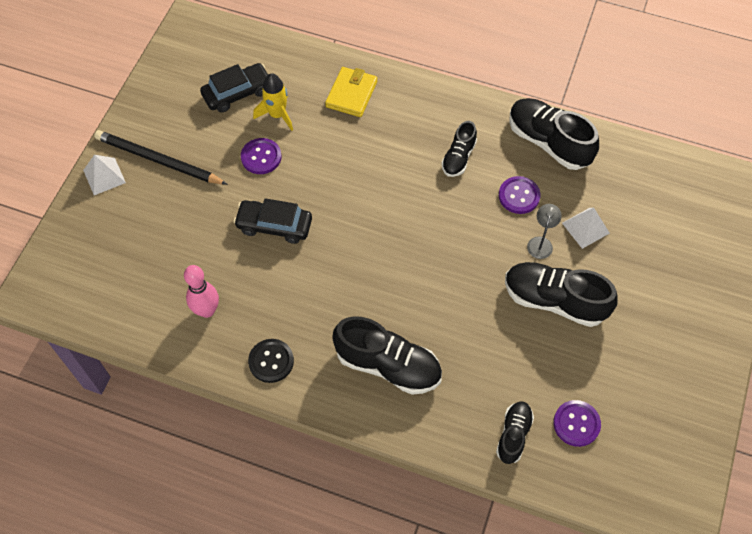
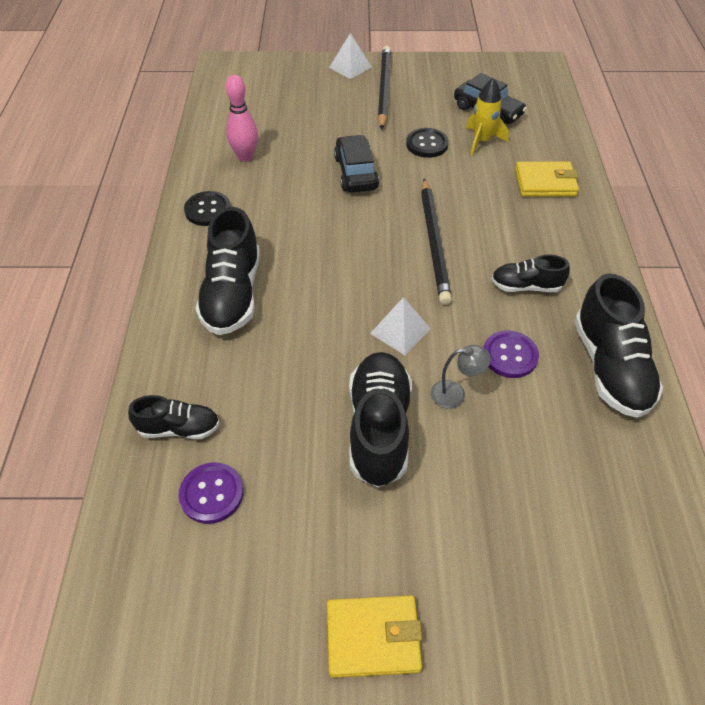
camera: 70 degrees right, 10 degrees down
(261, 157) = (427, 144): purple button -> black button
(388, 199) = (434, 242): none -> black pencil
(548, 142) = (609, 367): black shoe -> black shoe turned 150 degrees clockwise
(585, 228) = (505, 438): white pyramid -> white pyramid (400, 331)
(700, 354) = (373, 638): none -> yellow wallet

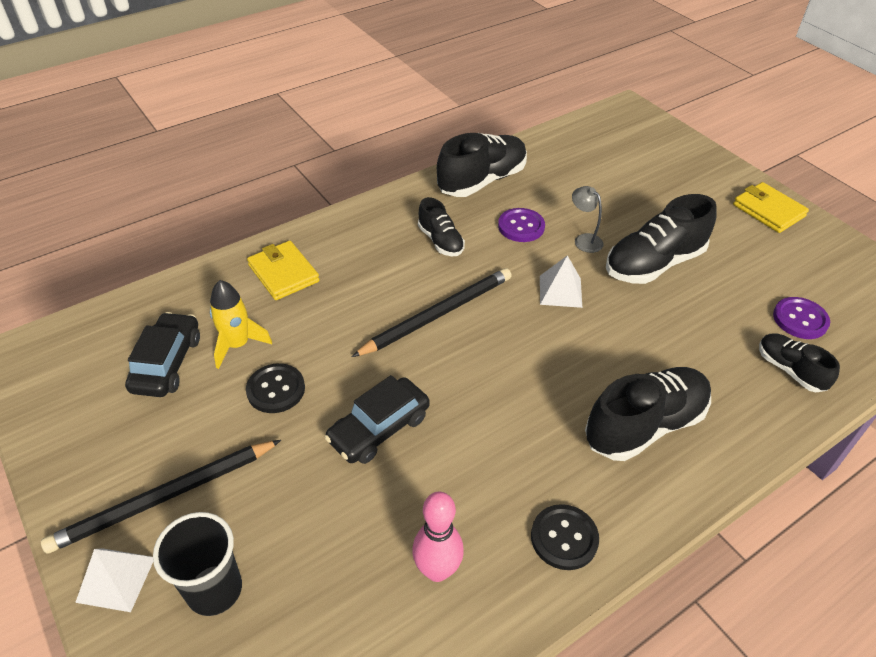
camera: 125 degrees left, 5 degrees down
(314, 90) = (214, 590): none -> black cup

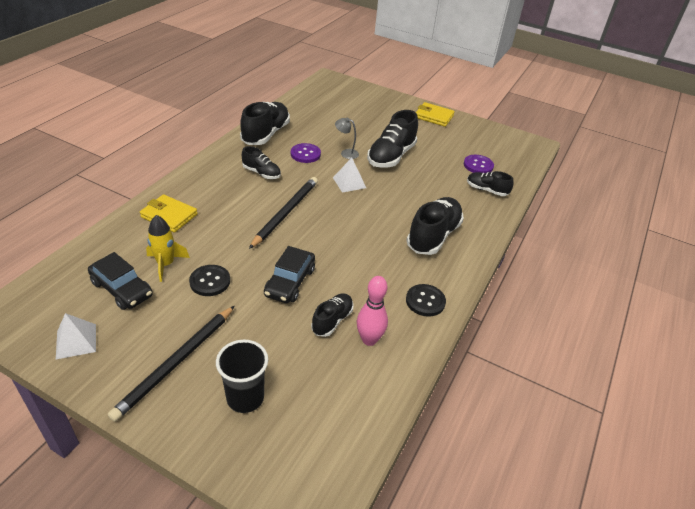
camera: 30 degrees left, 5 degrees down
(116, 579) = (175, 417): white pyramid -> white pyramid (76, 341)
(167, 363) = (122, 289): black car -> black car turned 150 degrees clockwise
(402, 515) = (332, 320): none -> black shoe

